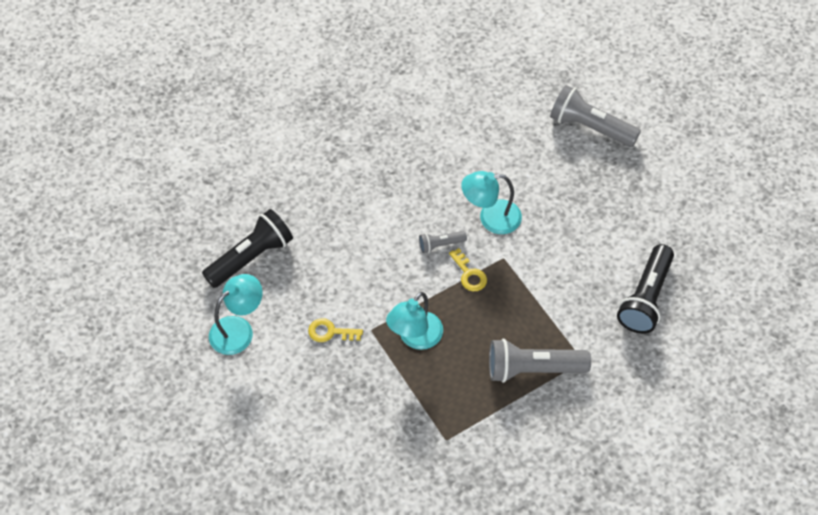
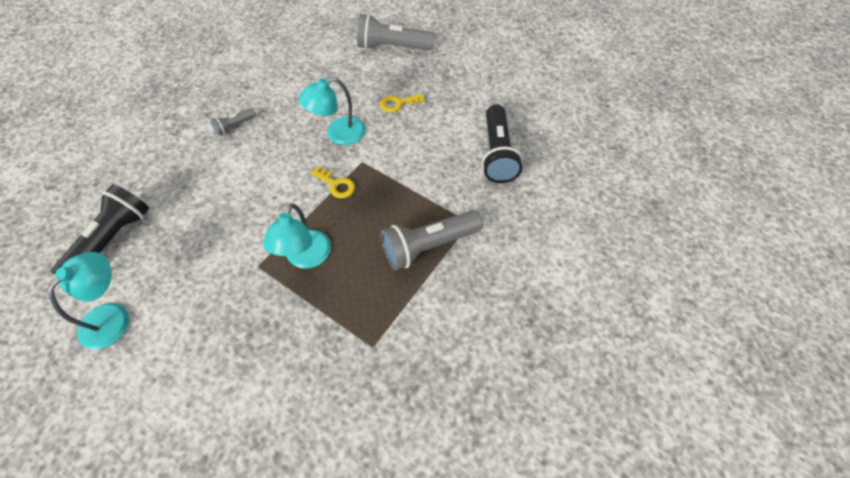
camera: 25 degrees left, 0 degrees up
(330, 332) = (215, 283): yellow key -> yellow key (398, 103)
(440, 245) = (300, 169): grey flashlight -> grey flashlight (234, 126)

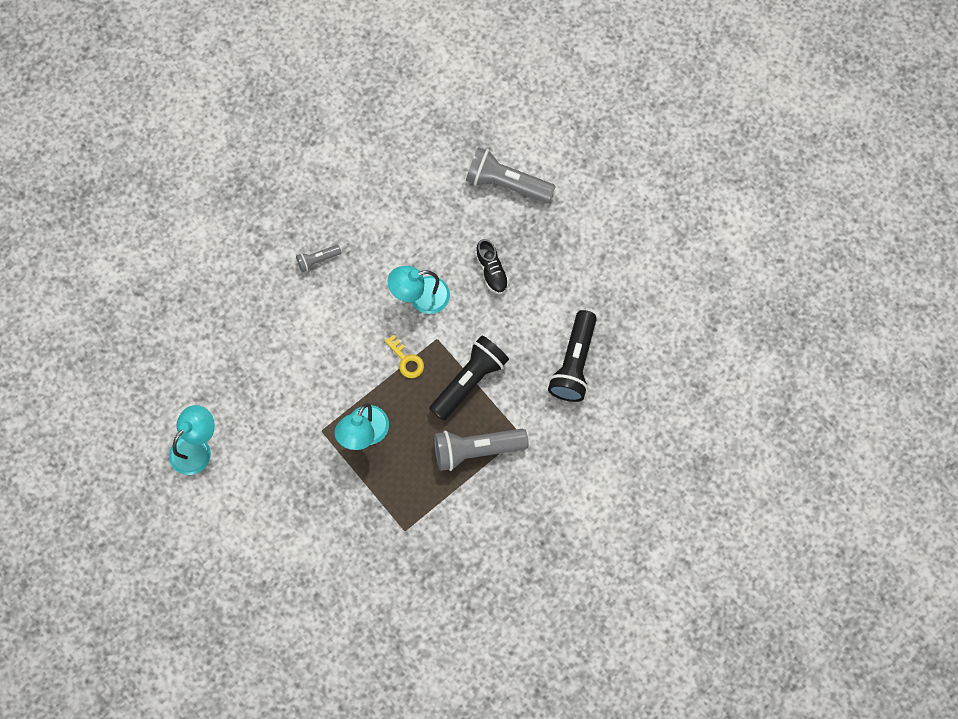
camera: 15 degrees right, 15 degrees up
(112, 240) = (195, 370): black flashlight -> black flashlight (469, 381)
(398, 103) = (491, 271): yellow key -> black shoe

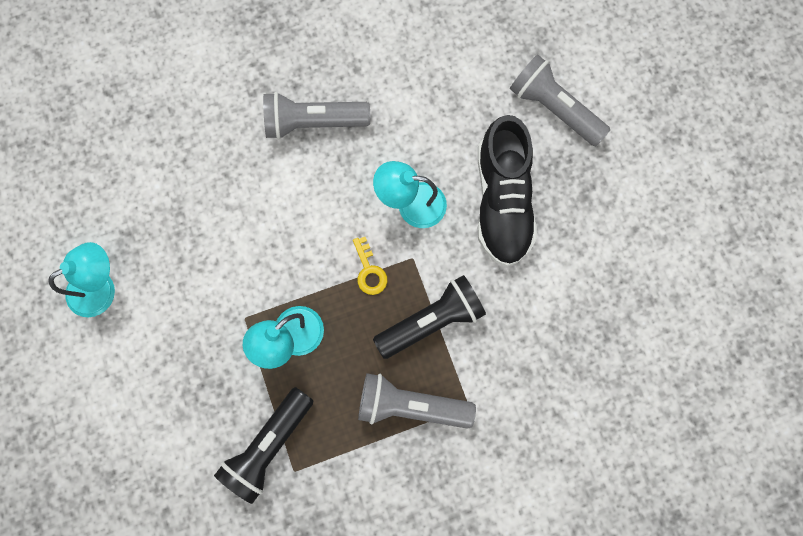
camera: 20 degrees right, 5 degrees up
(317, 260) = (313, 123): grey flashlight -> grey flashlight, size x2.00
(491, 271) = (502, 202): black shoe -> black shoe, size x2.09
(574, 363) = (559, 343): black flashlight -> black flashlight (269, 446)

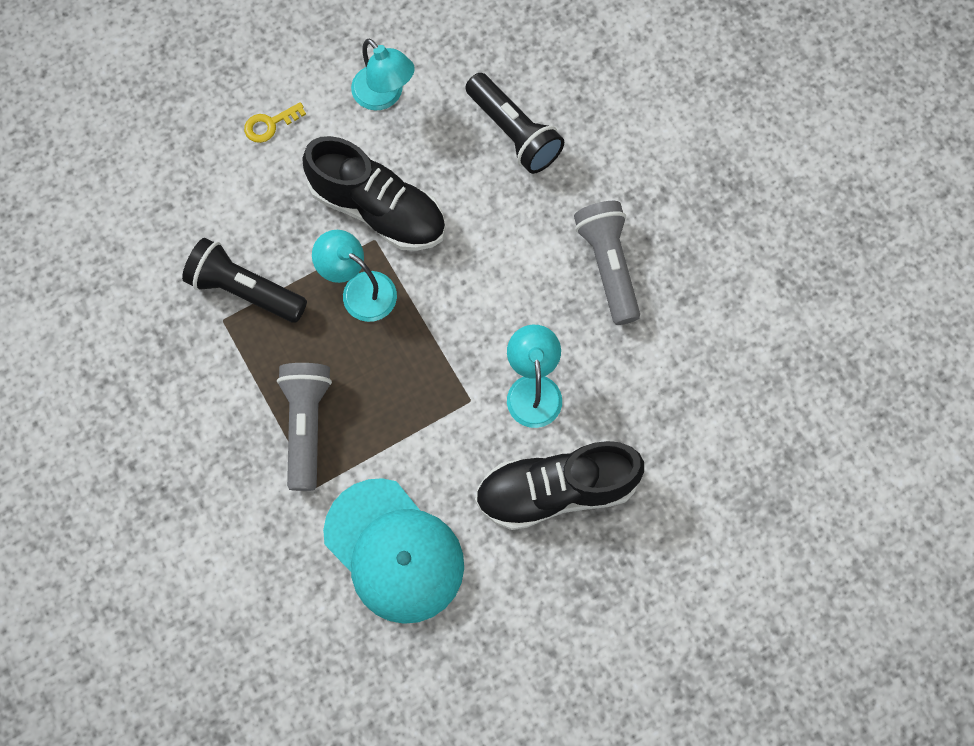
camera: 80 degrees right, 5 degrees down
(216, 310) = (378, 210): none -> black shoe
(369, 271) = (447, 357): yellow key -> yellow key (270, 125)
(431, 320) = (402, 433): black flashlight -> black flashlight (514, 133)
(534, 344) = (394, 551): none -> turquoise cap
(554, 109) = (685, 535): grey flashlight -> none

